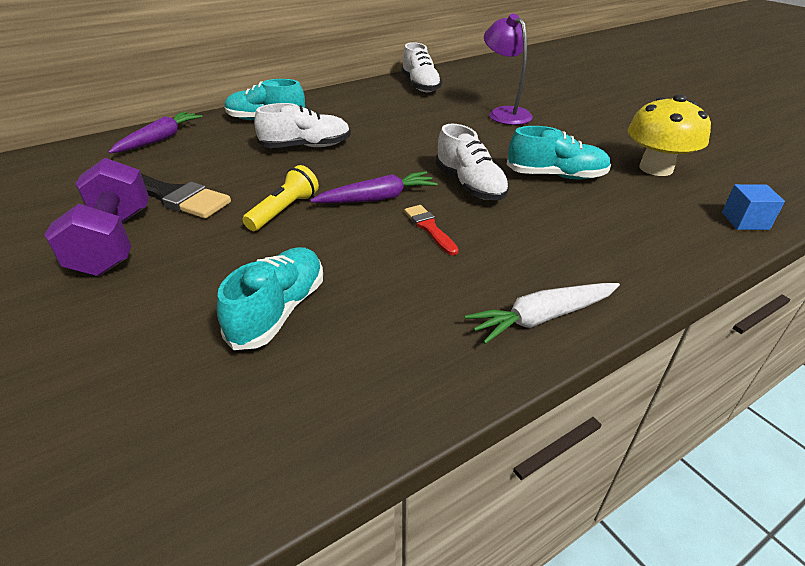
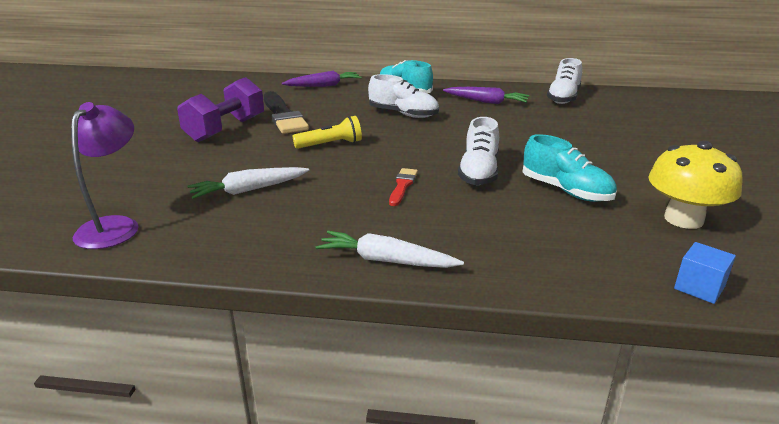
camera: 40 degrees right, 10 degrees down
(279, 311) = (248, 190): turquoise shoe -> white carrot
(377, 198) = (398, 158): purple carrot -> purple carrot (486, 102)
(504, 113) = (605, 136): purple lamp -> purple lamp (114, 226)

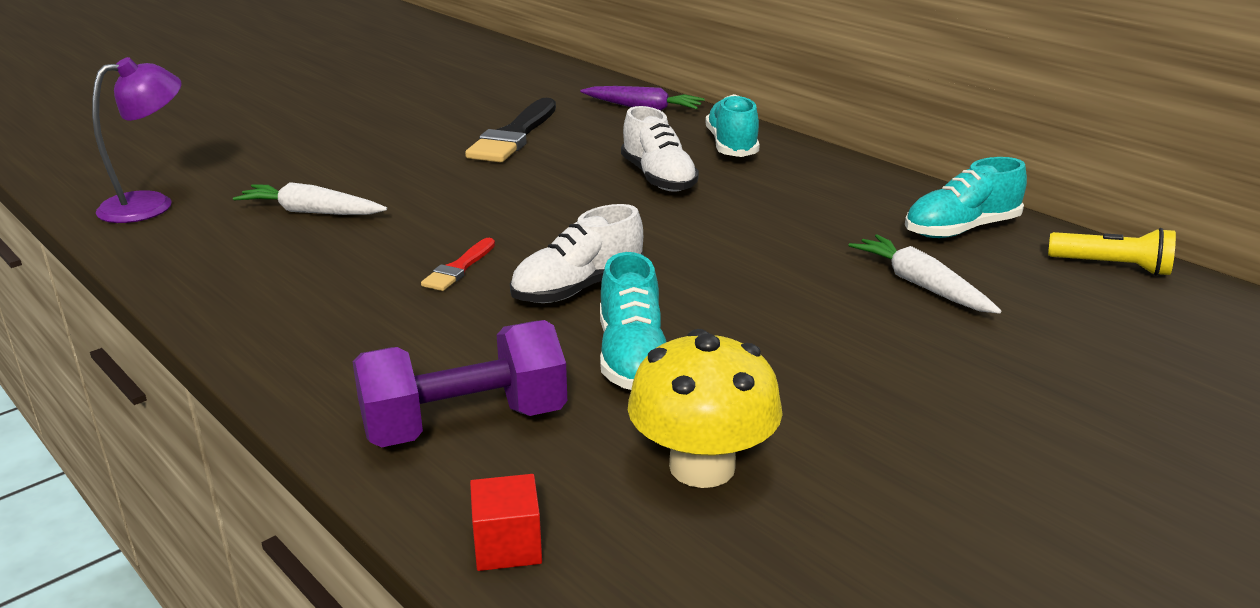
camera: 40 degrees right, 0 degrees up
(225, 129) = (424, 134): purple dumbbell -> purple dumbbell (464, 424)
(330, 144) = (490, 189): yellow flashlight -> yellow flashlight (1112, 266)
(386, 260) = (273, 339): white carrot -> white carrot (921, 285)
(402, 186) = (459, 268): red brush -> red brush turned 150 degrees clockwise
(486, 102) = (816, 197): purple carrot -> none
(563, 98) = (961, 229): white shoe -> turquoise shoe
(699, 287) = (507, 546): blue cube -> red cube

